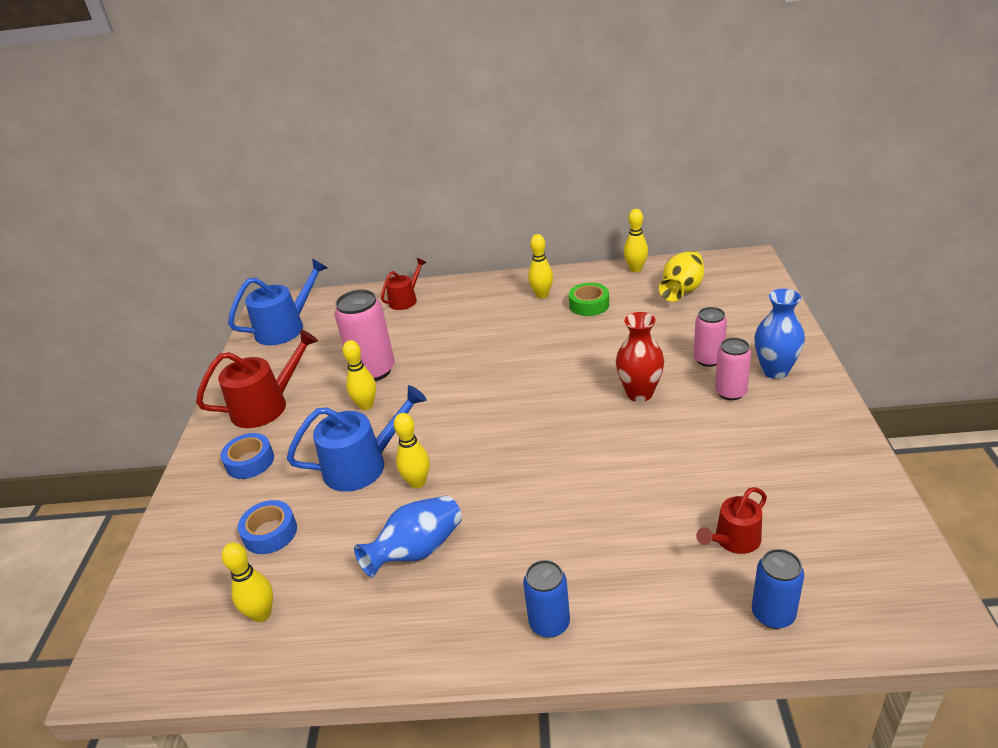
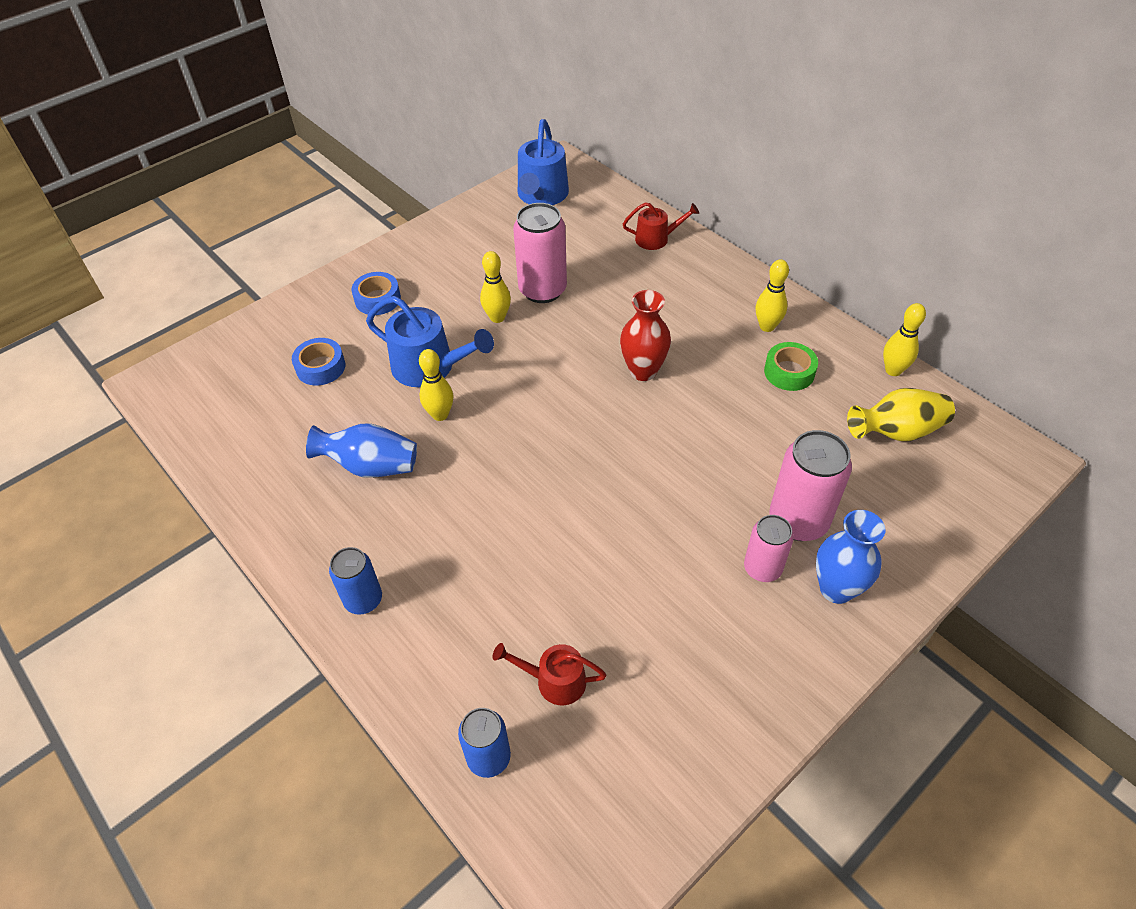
camera: 45 degrees right, 15 degrees up
(262, 614) = (249, 421): yellow bowling pin -> none
(266, 406) = (442, 259): red watering can -> none
(285, 328) = (542, 195): blue watering can -> blue watering can turned 90 degrees clockwise
(639, 393) = (690, 495): red vase -> red vase (643, 371)
(708, 359) = (798, 521): pink can -> pink can, size x1.62

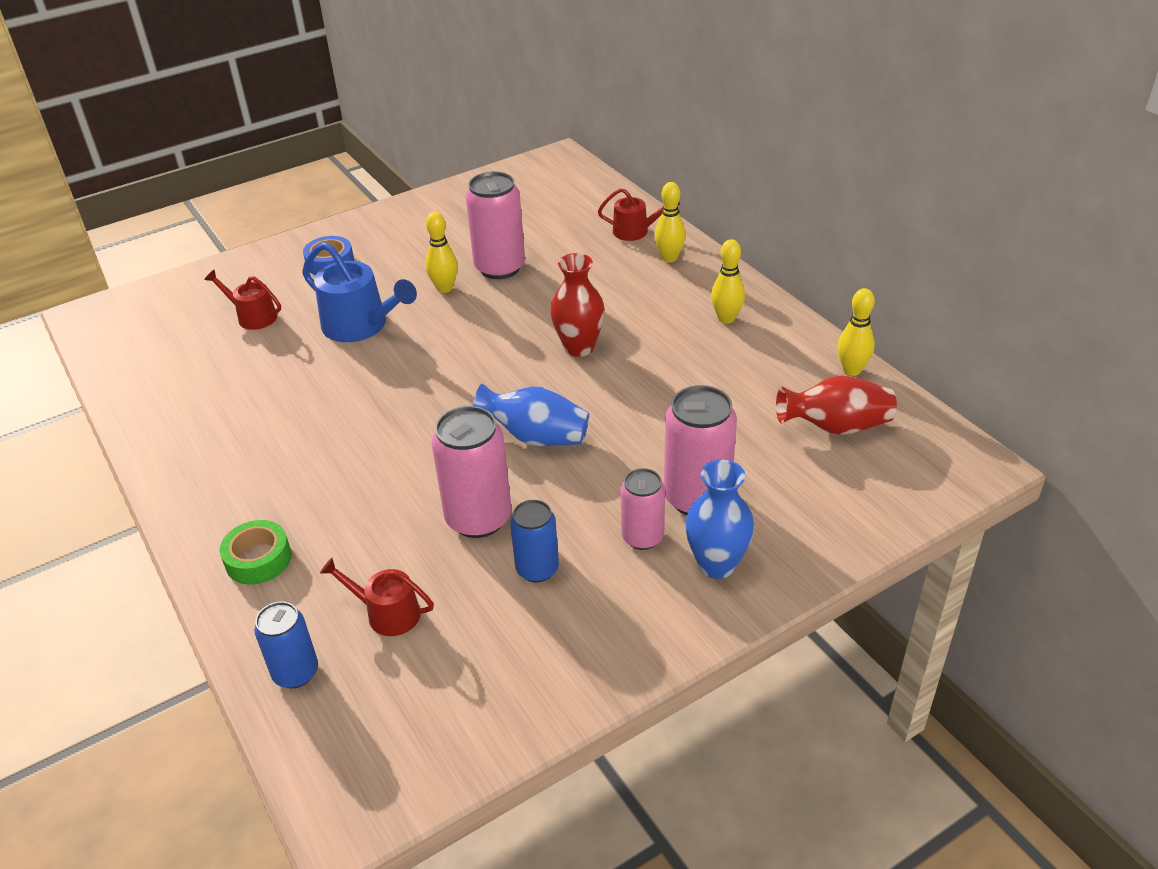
camera: 10 degrees right, 10 degrees down
(320, 367) = (253, 317): blue tape -> red watering can
(363, 600) = (221, 520): blue can -> blue can (537, 569)
(371, 466) = (271, 406): blue vase -> blue vase (536, 437)
(440, 415) = (356, 368): yellow bowling pin -> yellow bowling pin (669, 258)
(542, 195) = (529, 185): blue watering can -> none
(607, 567) = (478, 518): none -> pink can
(789, 372) = (735, 362): green tape -> green tape (258, 559)
(896, 431) = (835, 427): yellow vase -> red vase

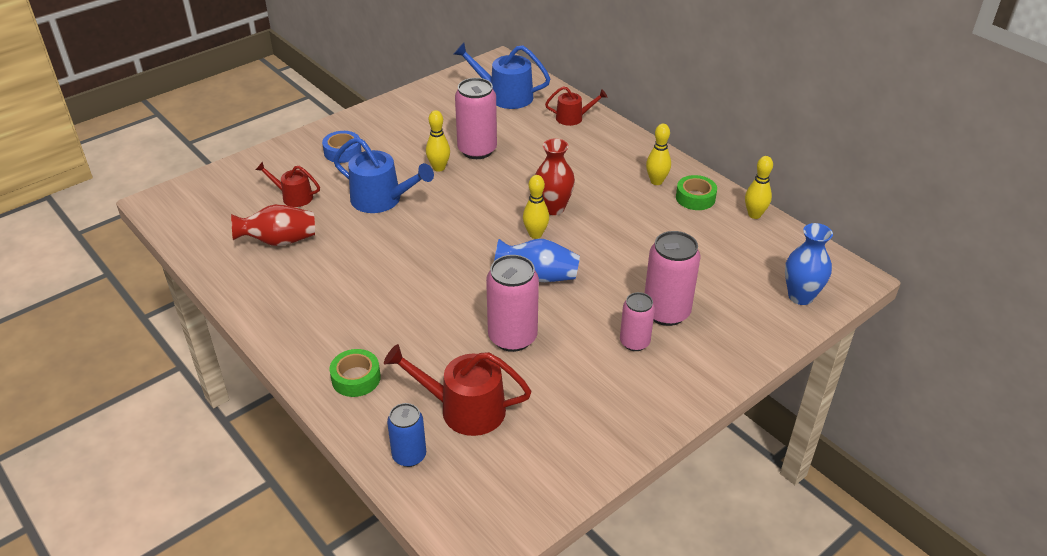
camera: 10 degrees left, 0 degrees up
(387, 613) = (464, 409): red watering can -> red watering can, size x1.67
(537, 569) = (565, 370): blue can -> none
(554, 200) = (505, 96): none -> blue watering can
(669, 258) = (603, 137): yellow bowling pin -> yellow bowling pin (535, 234)
(716, 564) = (691, 357): blue vase -> blue vase (800, 296)
(774, 343) = (695, 198): none -> green tape
(835, 427) = (752, 256): red vase -> red vase (279, 241)

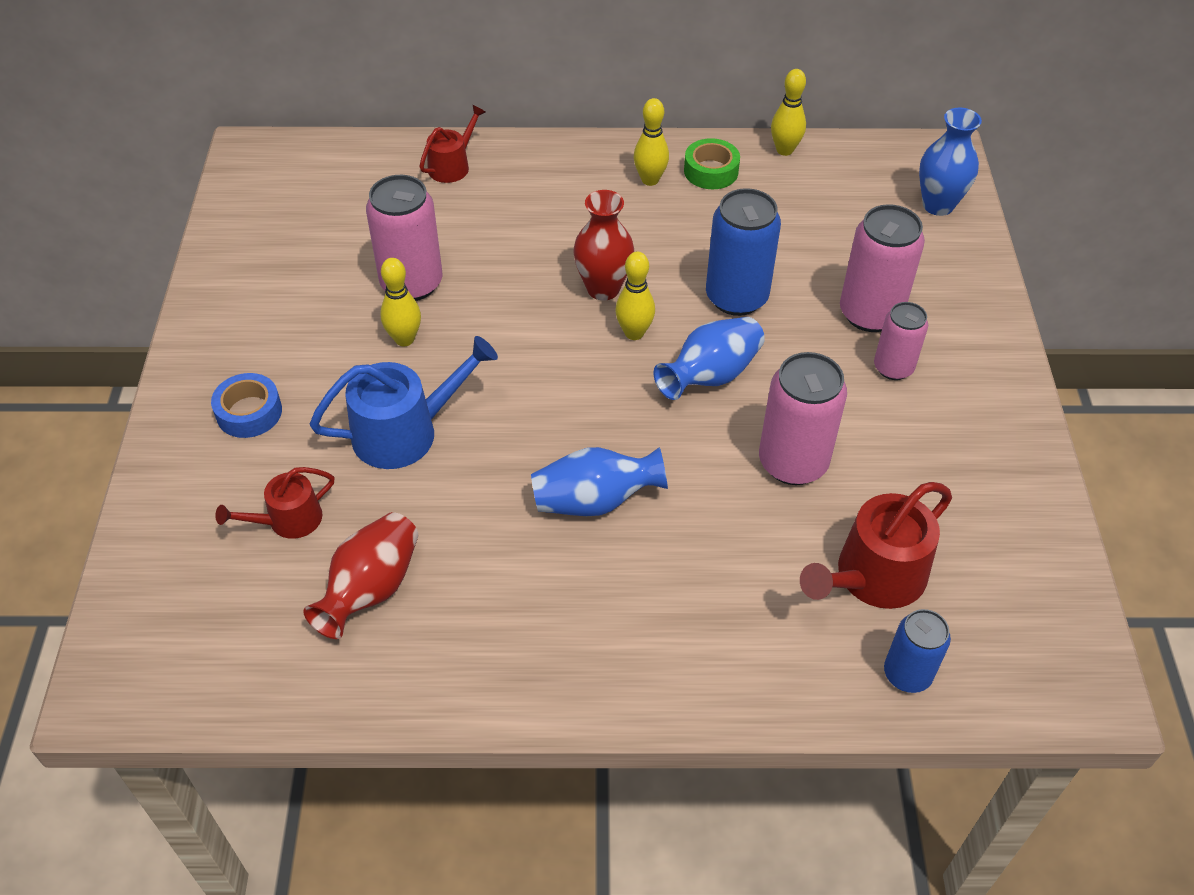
camera: 50 degrees left, 10 degrees up
(356, 378) = (730, 653): green tape -> none
(405, 280) = (595, 501): none -> blue vase
(505, 96) = (331, 191): blue watering can -> none
(609, 256) = (736, 297): none -> blue can

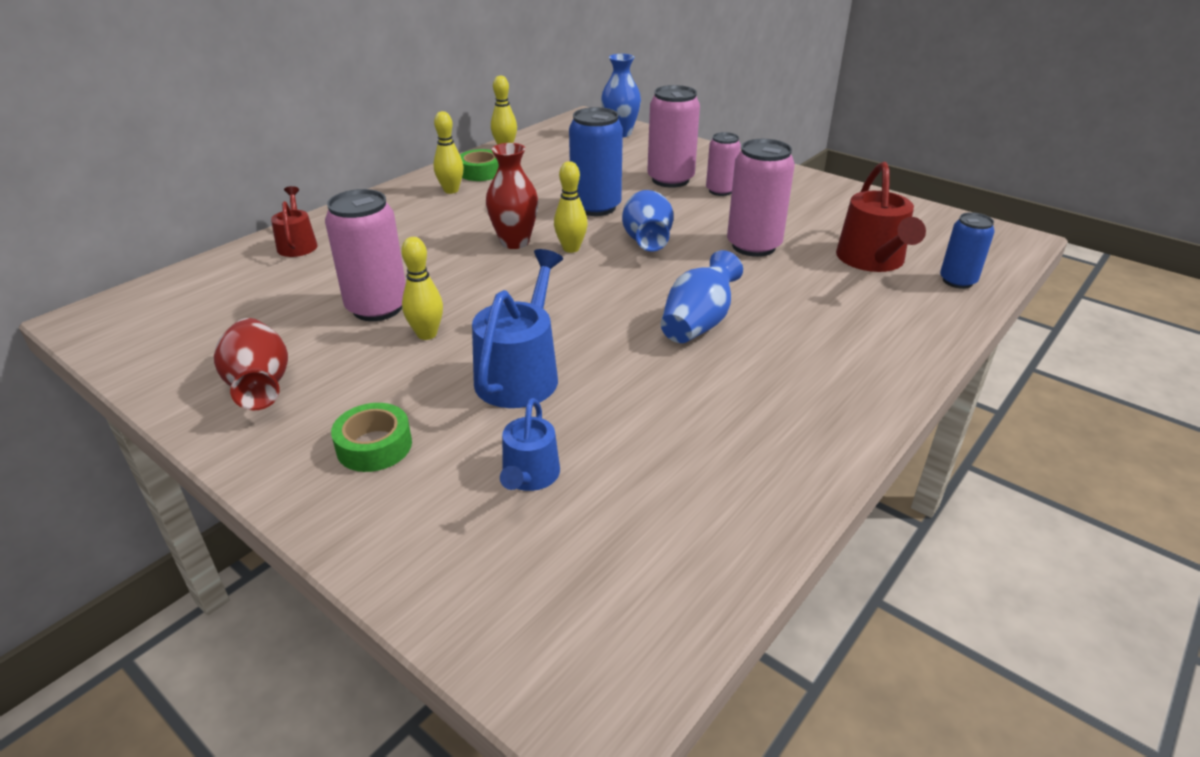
camera: 50 degrees left, 15 degrees down
(249, 412) = (374, 446): blue tape -> green tape
(288, 520) = (529, 476): red watering can -> blue watering can
(371, 589) = (661, 461): red vase -> red vase (260, 385)

